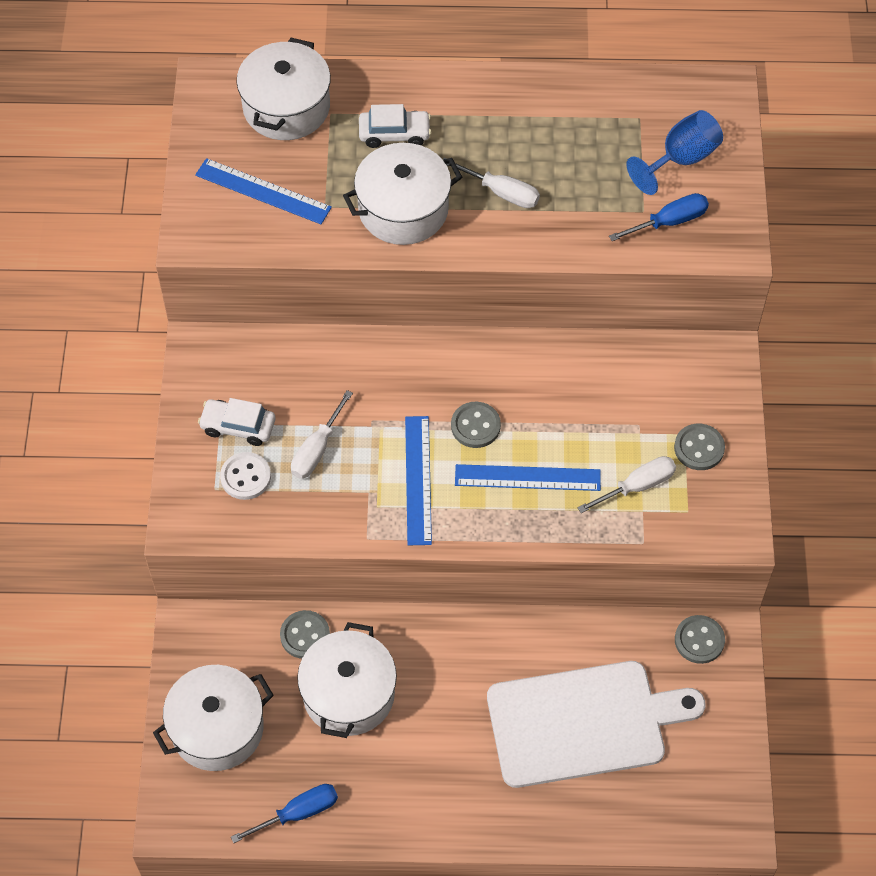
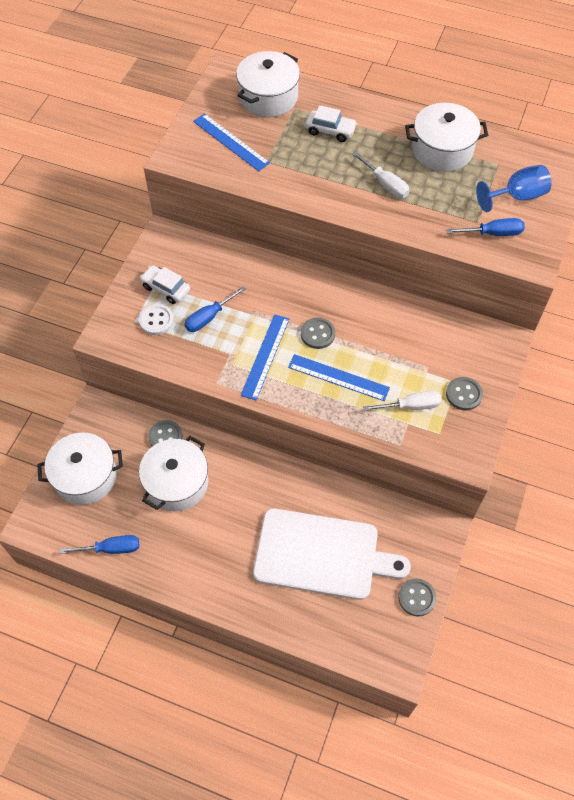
camera: 20 degrees right, 0 degrees up
(317, 449) = (209, 317): white screwdriver -> blue screwdriver
(403, 209) = (316, 177): white pot -> white pot (442, 150)
(699, 640) = (422, 526): grey button -> grey button (416, 598)

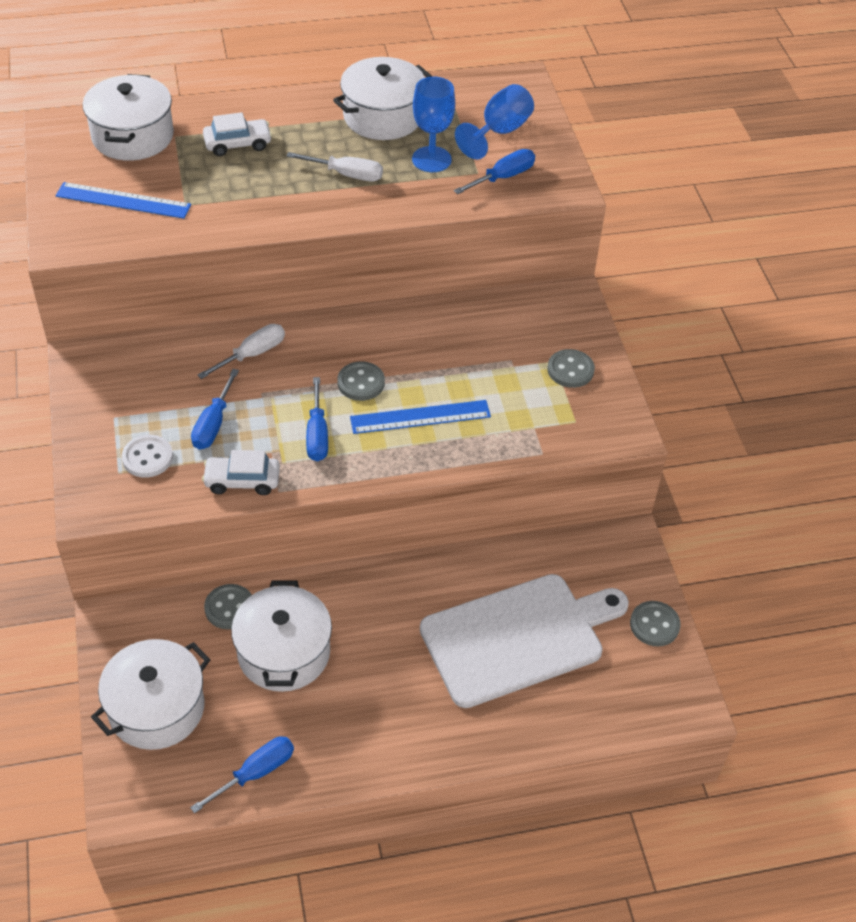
camera: 35 degrees left, 10 degrees down
(166, 288) = (132, 417): white car -> white car (242, 481)
(265, 356) = (317, 434): blue ruler -> blue screwdriver
(411, 406) = (523, 408): white screwdriver -> white screwdriver (252, 354)
(452, 197) = (431, 159): none -> blue goblet

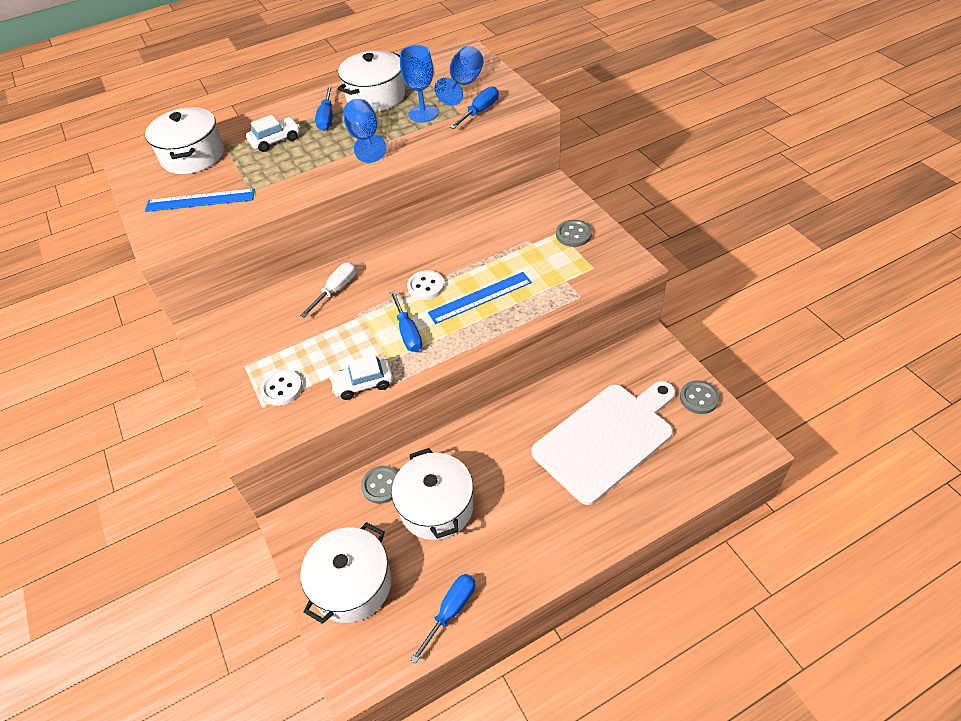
camera: 10 degrees left, 0 degrees up
(213, 424) = (325, 348): blue screwdriver -> blue screwdriver (327, 118)
(346, 174) = (365, 139): white screwdriver -> blue goblet
(361, 383) = (426, 286): grey button -> white button

